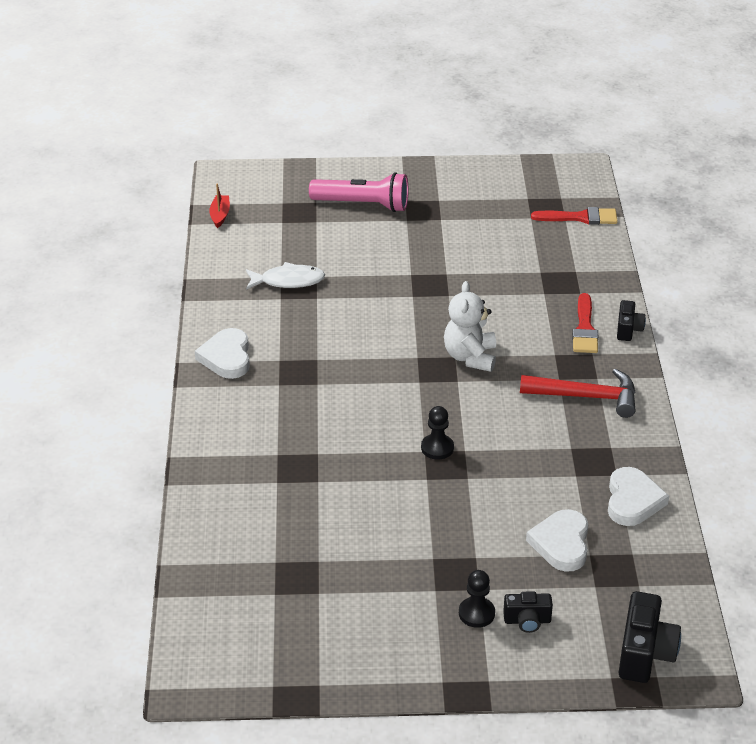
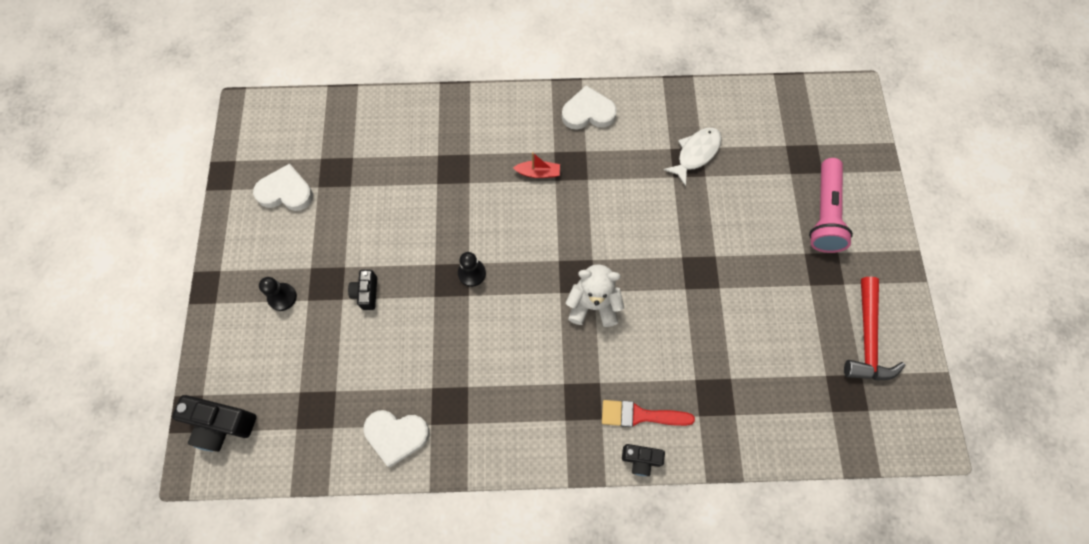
camera: 90 degrees right, 30 degrees up
(220, 215) = (789, 95): red boat -> red boat (538, 173)
(288, 281) = (696, 153): white fish -> white fish turned 135 degrees counterclockwise
(527, 621) = (269, 335): black camera -> black camera (366, 293)
(561, 543) = (350, 368): white heart -> white heart (286, 192)
(580, 218) = (833, 428): red brush -> none
(587, 397) = (537, 407): red hammer -> red hammer (867, 339)

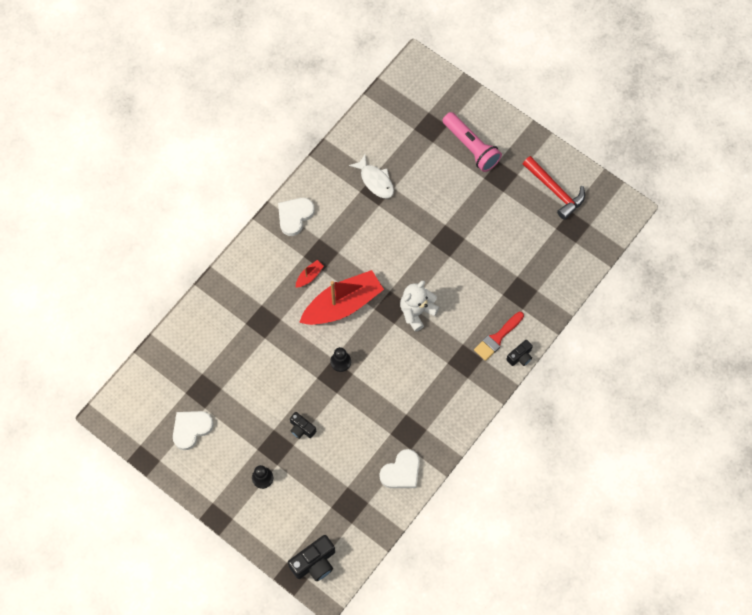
camera: 50 degrees left, 0 degrees up
(536, 226) = (342, 304): none -> red boat
(696, 153) = (375, 181): white fish -> white fish turned 150 degrees clockwise

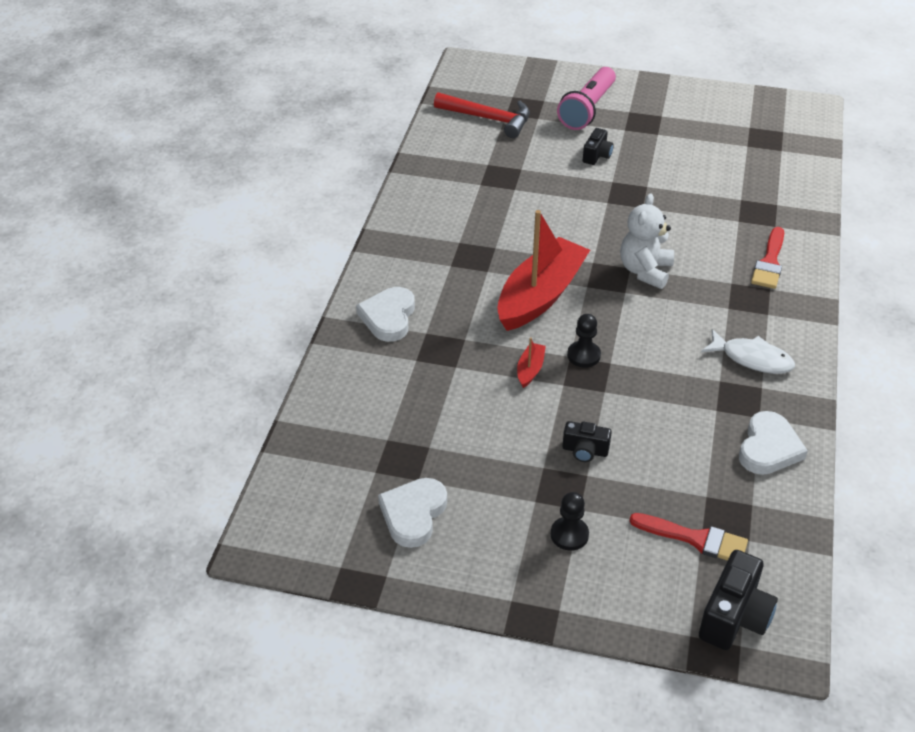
camera: 25 degrees left, 25 degrees down
(294, 216) = (410, 231): white heart -> white heart (388, 317)
(309, 276) = (473, 282): red boat -> red boat (530, 369)
(324, 510) = (695, 539): none -> red brush
(375, 181) = (493, 169): white fish -> white fish (752, 358)
(471, 147) = (587, 109): pink flashlight -> pink flashlight turned 90 degrees clockwise
(520, 356) = (814, 271): black camera -> black camera (597, 155)
(555, 191) = (717, 116): red hammer -> red hammer (488, 119)

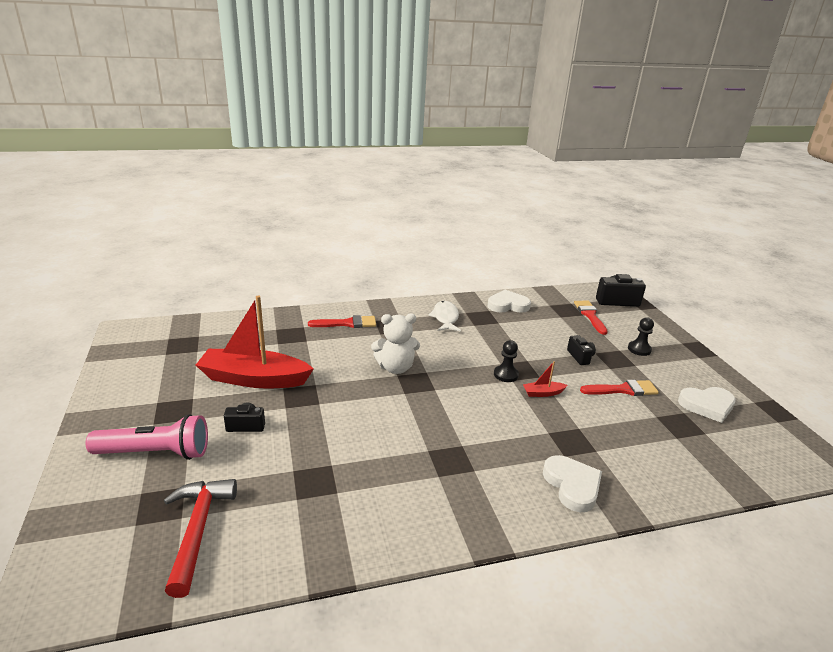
camera: 120 degrees left, 15 degrees down
(388, 317) = (572, 485): white heart -> white heart turned 90 degrees counterclockwise
(493, 449) = (623, 390): none -> red brush
(540, 295) = (465, 408): red boat -> red boat (254, 379)

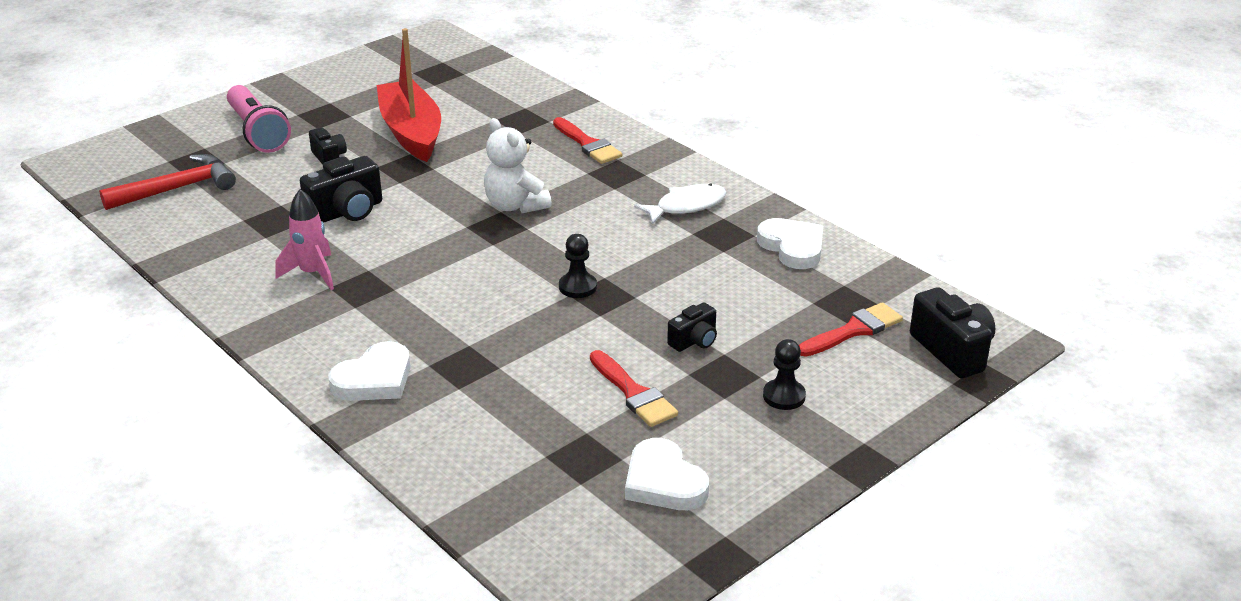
camera: 65 degrees right, 5 degrees up
(337, 438) = (347, 212): none -> black camera
(414, 480) = (312, 274): none -> pink rocket
(543, 393) = (558, 325): red boat -> none

